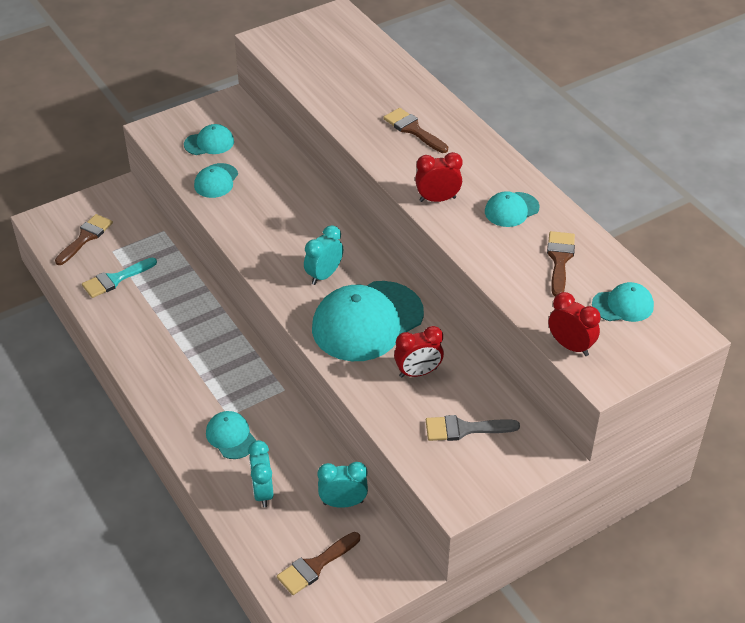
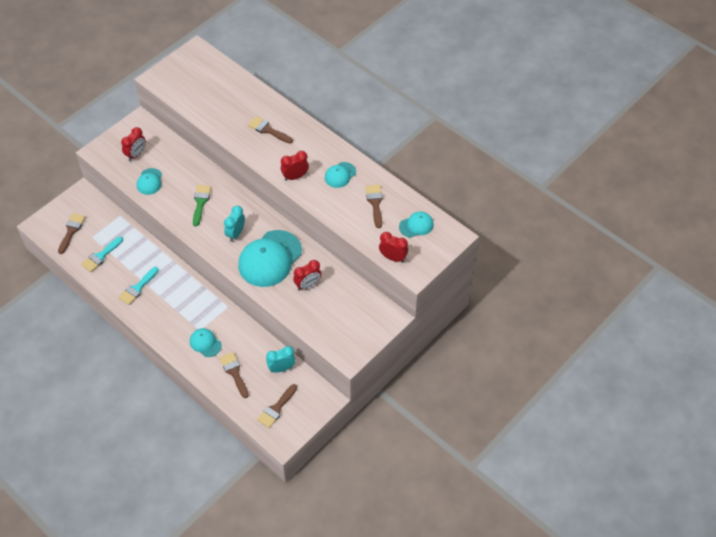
camera: 15 degrees left, 10 degrees up
(153, 334) = (137, 288): none -> turquoise brush
(209, 143) = (136, 154): turquoise cap -> red clock
(262, 492) = (234, 372): turquoise clock -> brown brush
(283, 222) = (200, 202): none -> green brush
(464, 429) = (342, 314): grey brush -> none

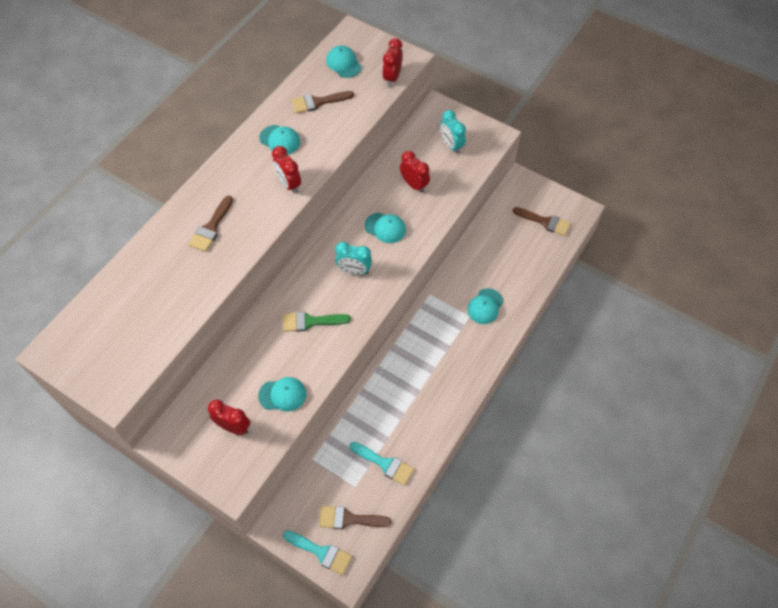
camera: 100 degrees left, 5 degrees up
(137, 288) = (426, 402): turquoise brush -> turquoise brush (321, 552)
(234, 372) = (514, 269): brown brush -> none
(270, 259) = (385, 228): turquoise cap -> turquoise cap, size x0.49
(281, 368) = (496, 226): turquoise clock -> turquoise clock (451, 145)

